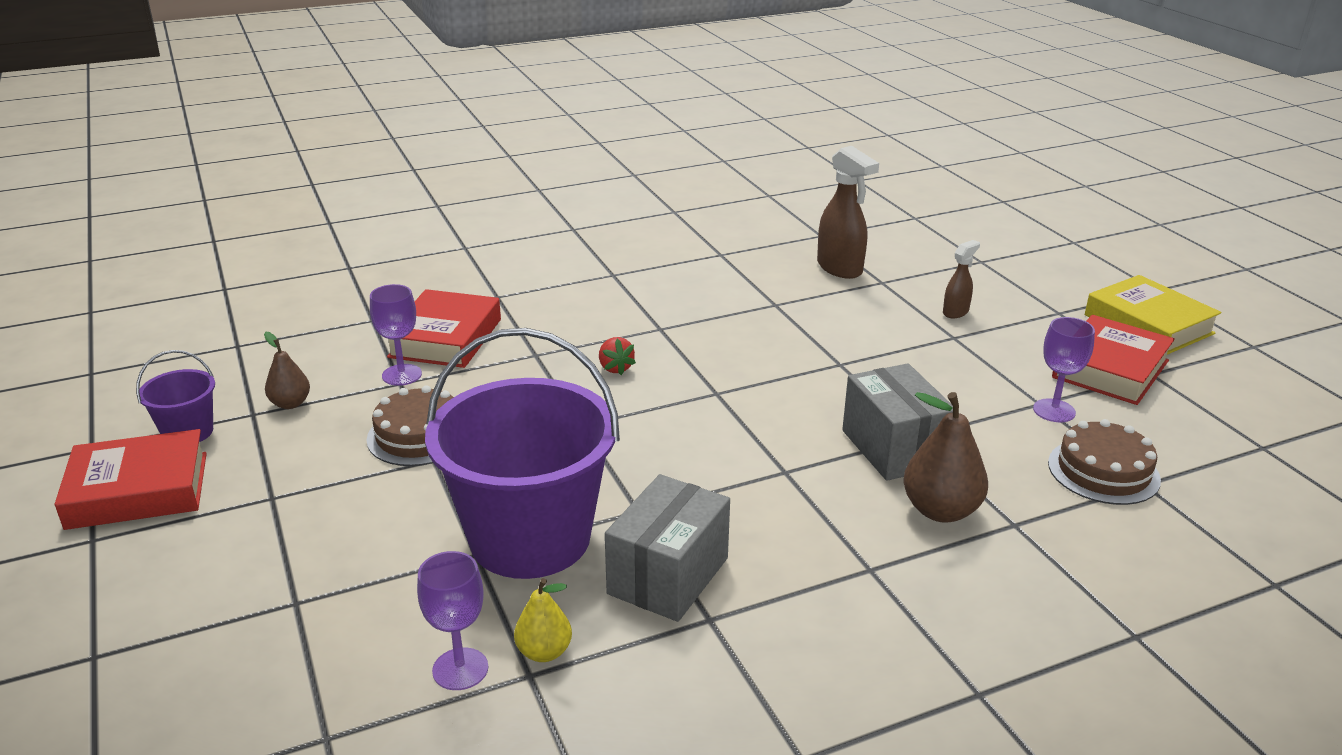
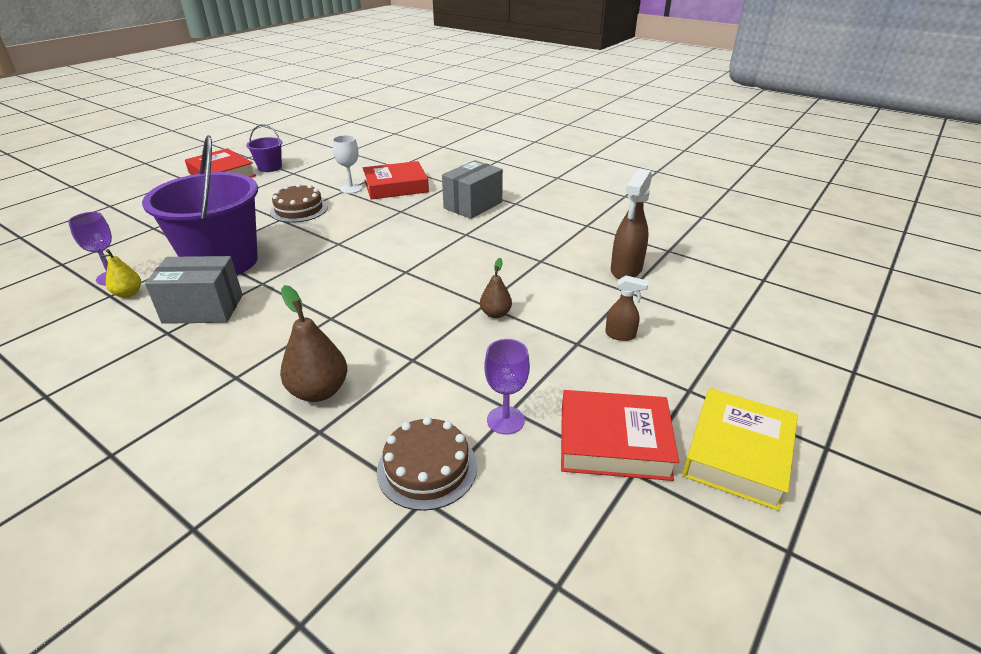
camera: 60 degrees right, 5 degrees up
(290, 403) = (307, 176): brown pear -> brown pear (495, 314)
(402, 375) = (351, 189): purple goblet -> white goblet
(615, 368) = (406, 235): red strawberry -> none
(894, 448) = (387, 353): grey box -> grey box (473, 205)

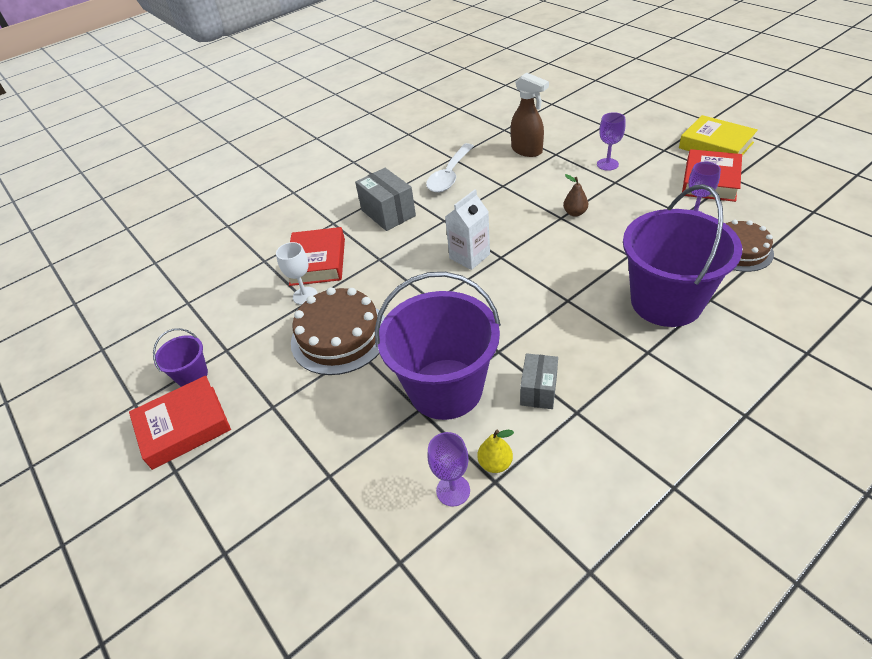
camera: 70 degrees left, 10 degrees up
(203, 309) = (538, 390): grey box -> grey box, size x0.65
(299, 209) = (340, 336): brown cake -> brown cake, size x1.51
(319, 391) = (666, 302): brown pear -> purple bucket
(405, 254) = (469, 256): none -> white carton
(550, 227) = (449, 175): none -> white spoon
(620, 335) = (607, 164): brown spray bottle -> purple goblet

